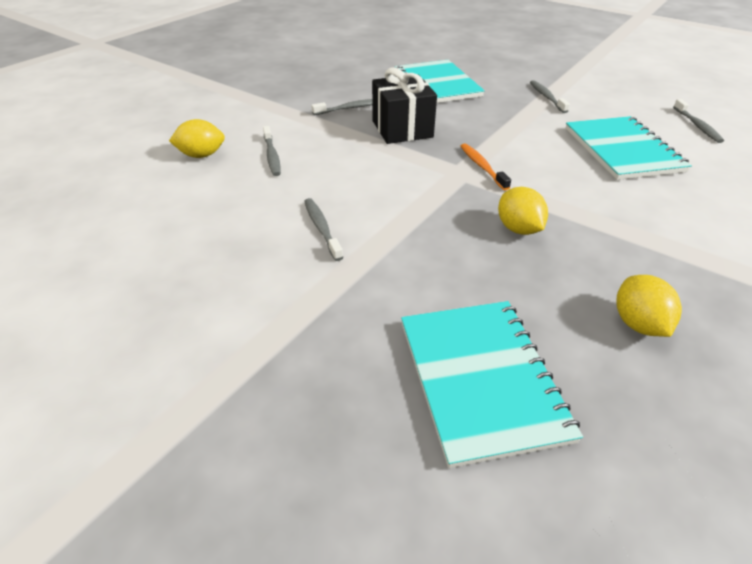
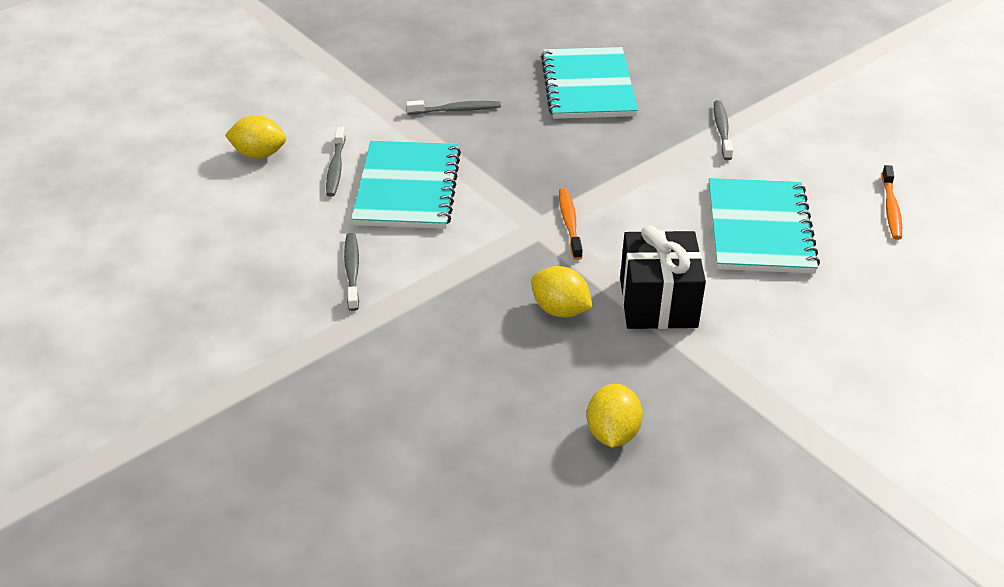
camera: 15 degrees right, 0 degrees up
(402, 129) = (504, 152): black gift -> black gift (658, 302)
(480, 379) = (428, 450): turquoise notebook -> turquoise notebook (407, 188)
(518, 229) = (560, 310): yellow lemon -> yellow lemon turned 45 degrees counterclockwise
(697, 125) = (891, 208): grey toothbrush -> orange toothbrush

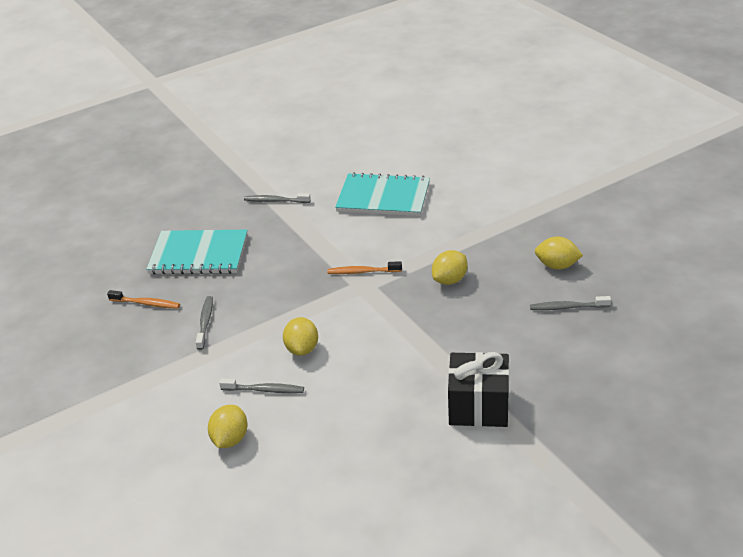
camera: 80 degrees left, 5 degrees down
(352, 271) = (397, 377): grey toothbrush -> grey toothbrush (568, 307)
(407, 188) = (302, 349): turquoise notebook -> yellow lemon
(658, 302) = (447, 241): black gift -> black gift (478, 406)
(891, 208) = (373, 150): orange toothbrush -> orange toothbrush (146, 303)

